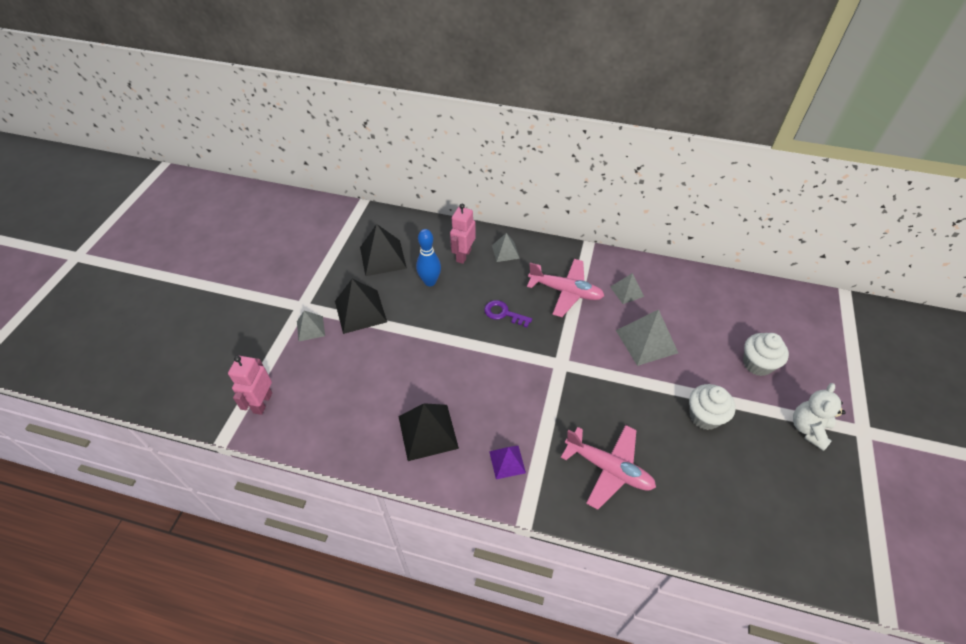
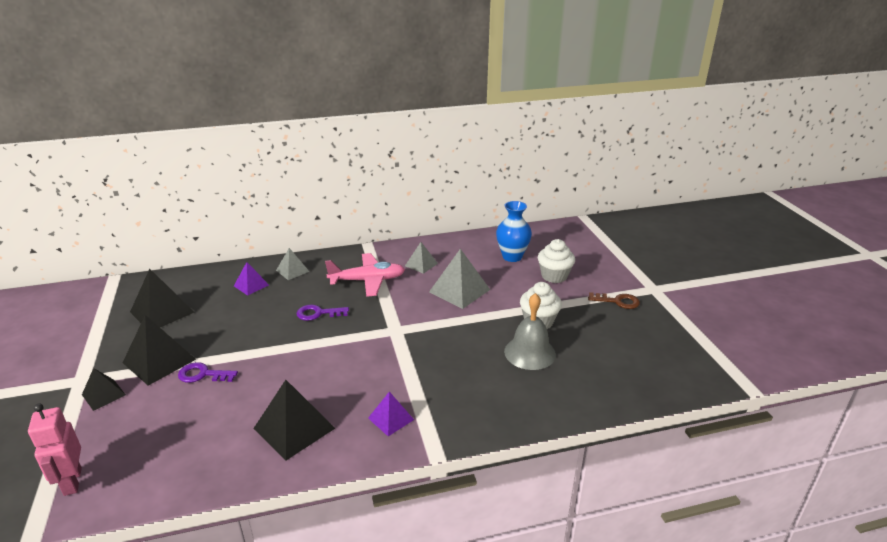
camera: 30 degrees left, 20 degrees down
(310, 328) = (103, 394): grey pyramid -> black pyramid
(385, 341) = (203, 374): none -> purple key
(430, 282) = (227, 314): blue bowling pin -> none
(463, 255) = (251, 285): pink robot -> purple pyramid
(608, 468) = (486, 386): pink plane -> none
(672, 450) = (530, 352): none -> grey bell
(726, 318) = (512, 257): none -> blue vase
(808, 429) = (618, 301): white teddy bear -> brown key

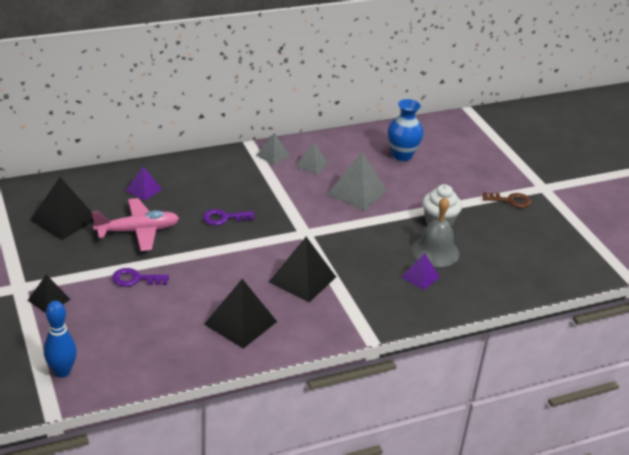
camera: 10 degrees left, 5 degrees up
(72, 481) = (62, 372): pink robot -> blue bowling pin
(159, 361) = (86, 267): black pyramid -> black pyramid (302, 279)
(292, 271) = (180, 173): grey pyramid -> grey pyramid (273, 155)
(367, 281) = (262, 183): pink plane -> pink plane (138, 231)
(391, 418) = (324, 312): purple pyramid -> purple pyramid (420, 277)
(554, 276) = (447, 175): white cupcake -> none

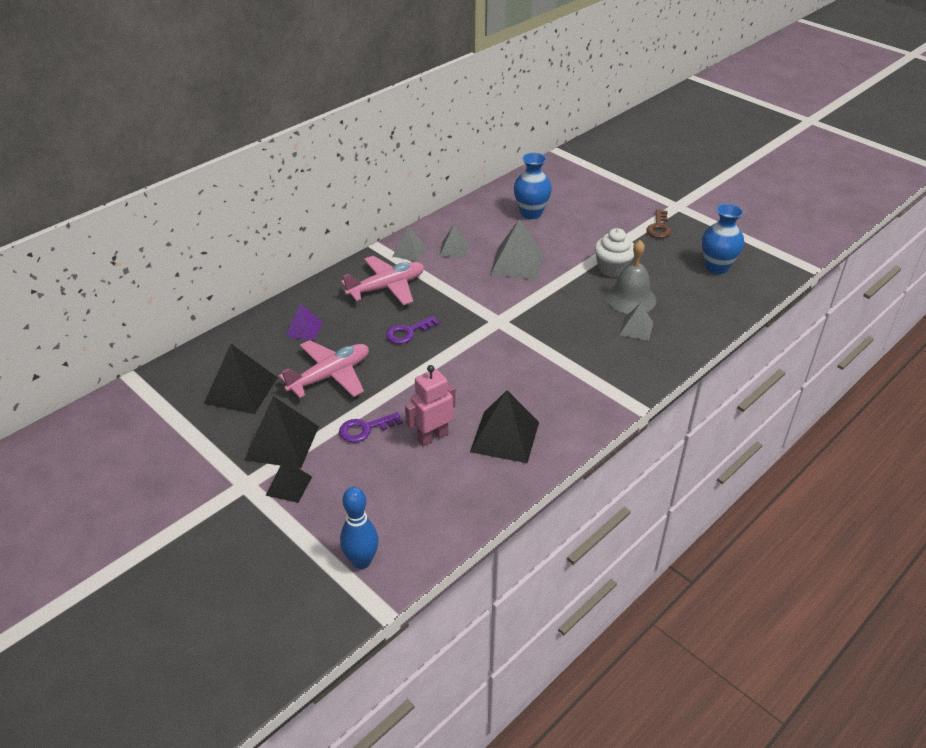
camera: 20 degrees left, 5 degrees up
(183, 303) = (432, 437): none -> pink robot
(233, 178) = (386, 287): none -> pink plane
(302, 279) = (531, 369): black pyramid -> black pyramid (282, 442)
(420, 277) = (636, 328): purple pyramid -> grey pyramid
(510, 201) = (659, 227): brown key -> brown key turned 120 degrees clockwise
(537, 250) = (717, 267): none -> blue vase

